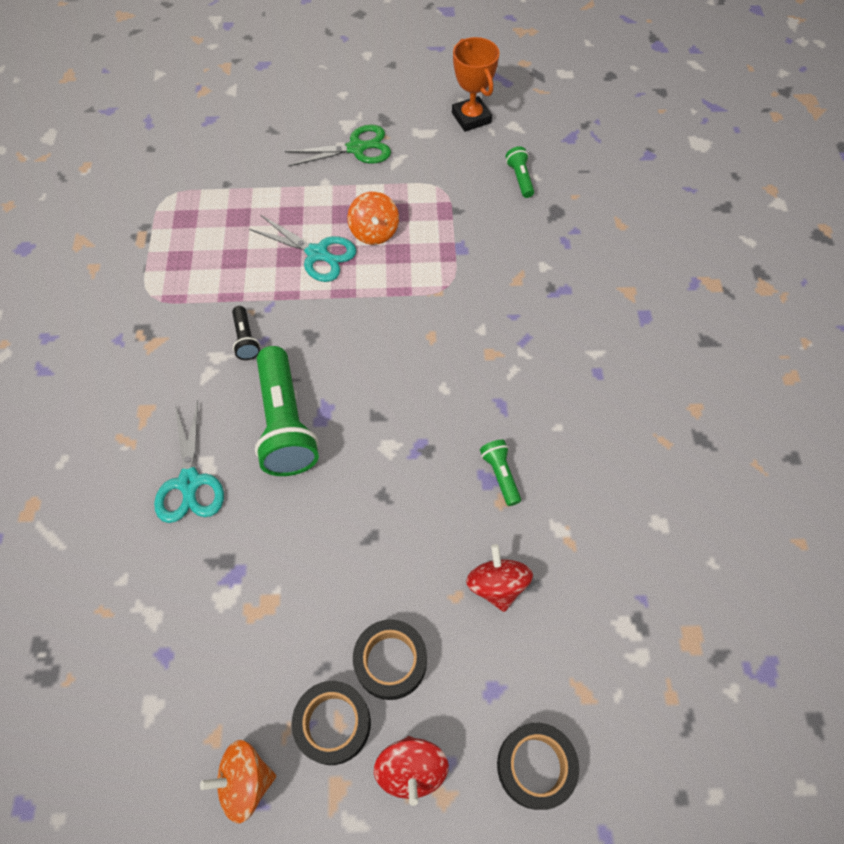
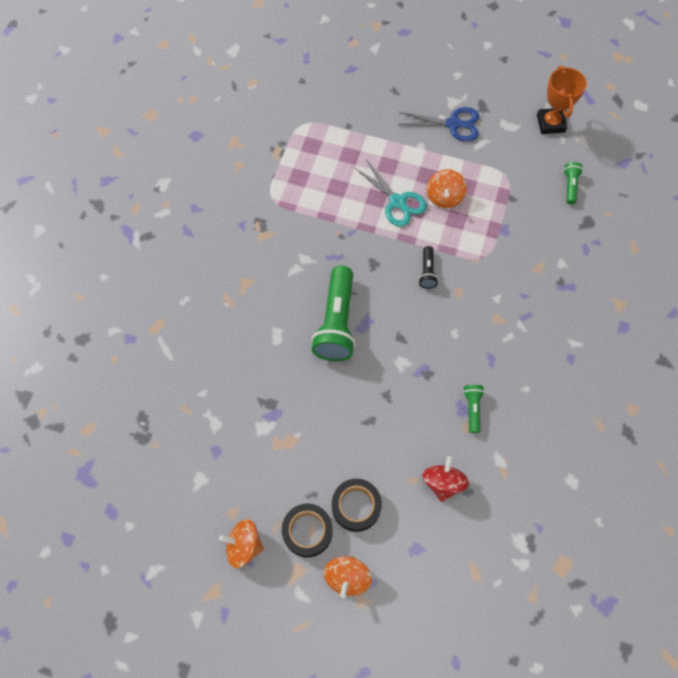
camera: 20 degrees right, 5 degrees up
(189, 482) = (262, 342): turquoise scissors -> none
(246, 339) = (328, 252): black flashlight -> black flashlight (427, 272)
(356, 148) = (453, 124): green scissors -> blue scissors
(411, 769) = (347, 577): red spinning top -> orange spinning top
(535, 766) = (426, 605): black tape -> none

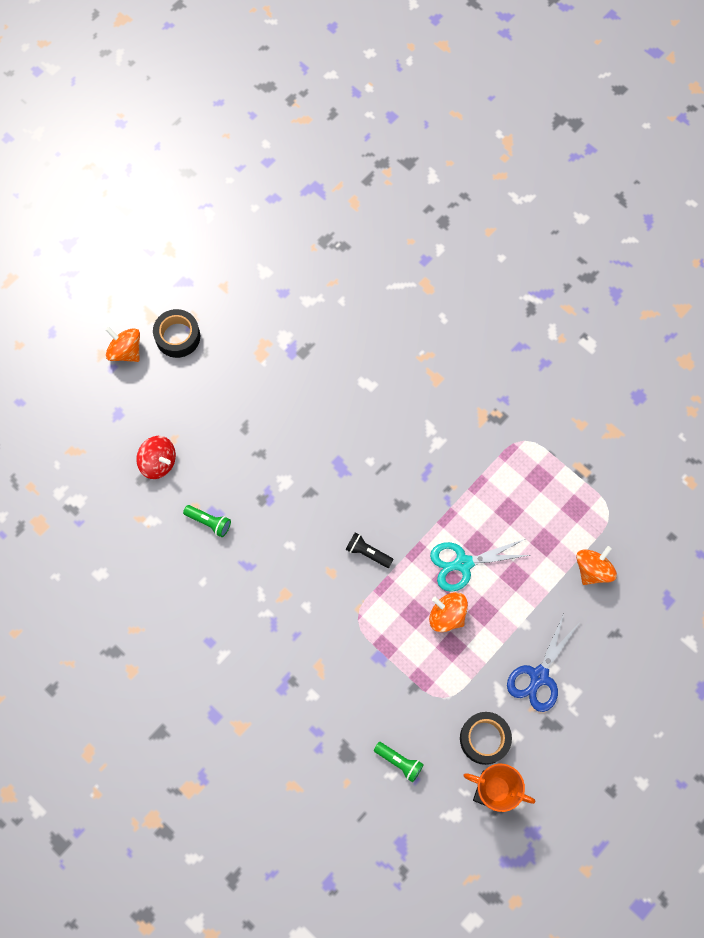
camera: 115 degrees right, 5 degrees up
(244, 545) = (193, 285): orange spinning top -> orange spinning top (593, 569)
(337, 322) = (354, 442): green flashlight -> none
(356, 506) = (177, 383): black tape -> black tape (484, 739)

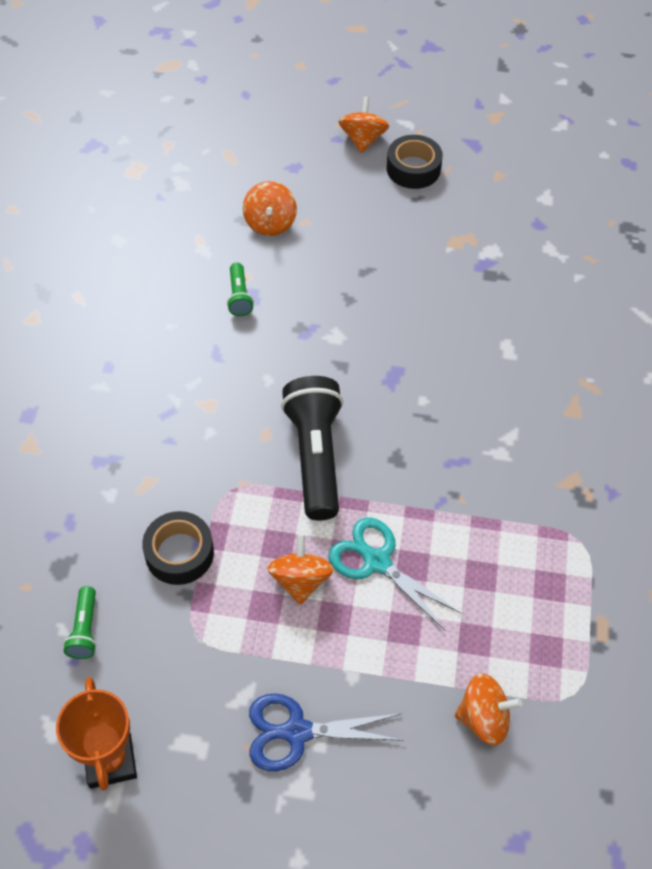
camera: 55 degrees right, 15 degrees down
(158, 462) = (270, 223): red spinning top -> orange spinning top
(367, 553) = (315, 456): black flashlight -> black flashlight, size x2.14
(484, 739) = (173, 712): black tape -> black tape (179, 553)

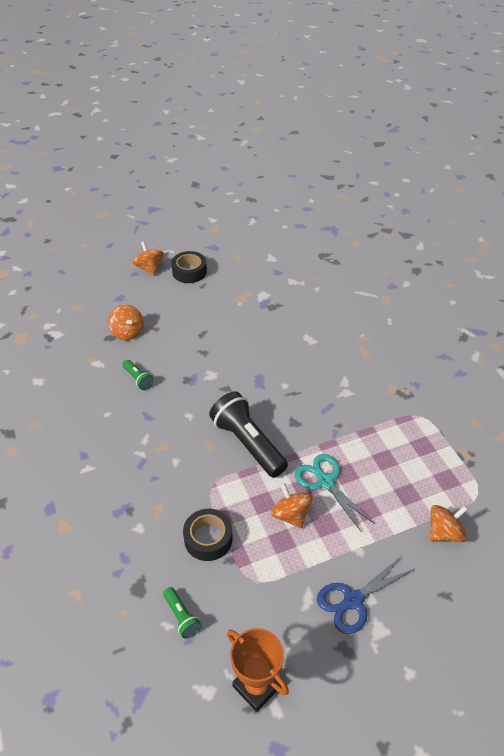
camera: 30 degrees left, 10 degrees down
(377, 562) = (325, 482): turquoise scissors -> turquoise scissors turned 45 degrees clockwise

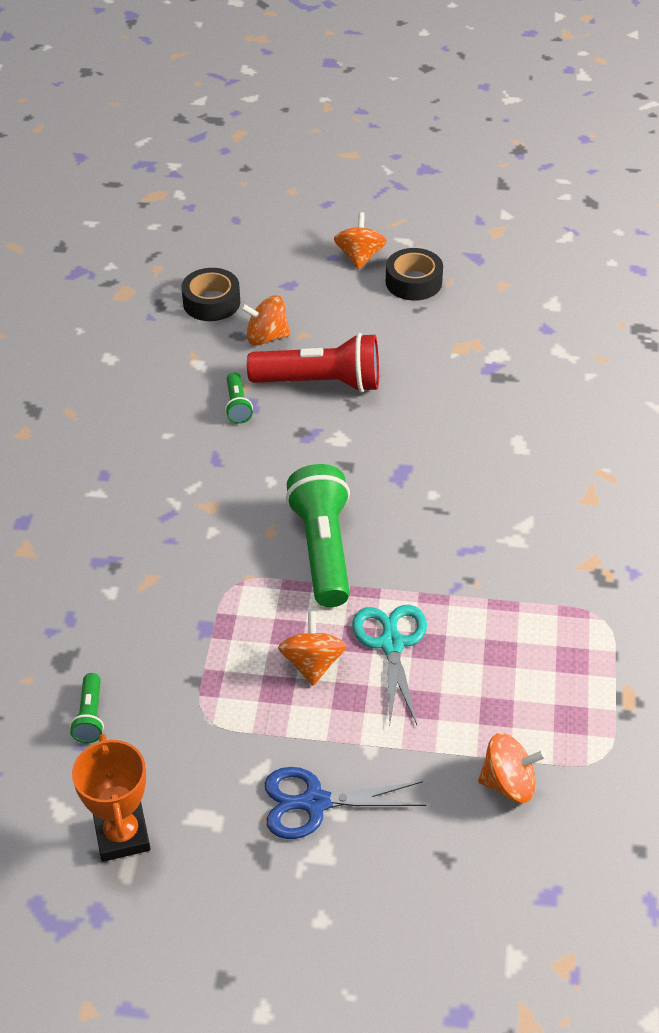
camera: 30 degrees right, 0 degrees up
(127, 332) = (266, 337): orange spinning top -> orange spinning top turned 90 degrees clockwise
(177, 347) = (320, 383): none -> red flashlight
(208, 539) = (185, 643): black tape -> black tape (211, 302)
(248, 444) = (323, 550): black flashlight -> green flashlight

